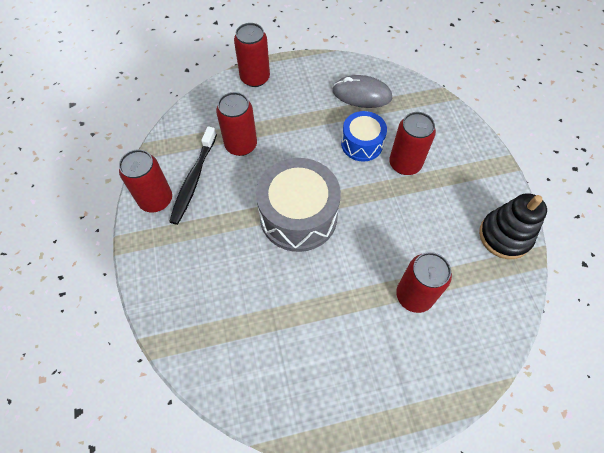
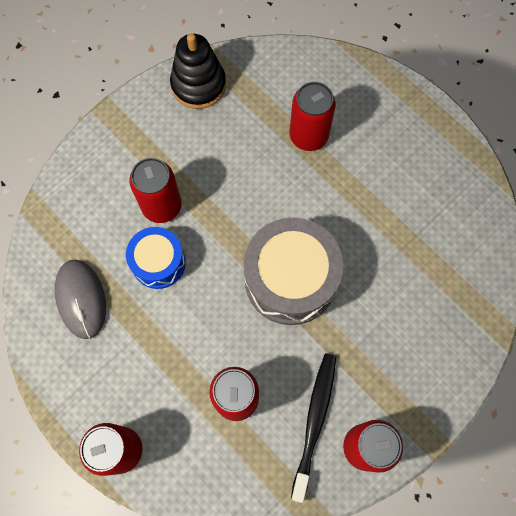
camera: 120 degrees left, 10 degrees up
(194, 180) = (314, 421): black toothbrush -> black toothbrush turned 60 degrees counterclockwise

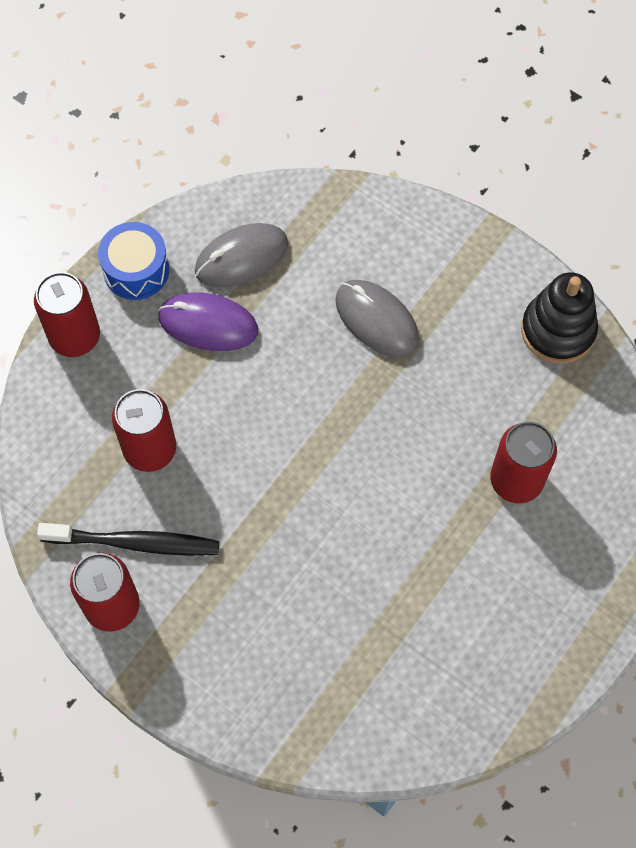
camera: 80 degrees right, 5 degrees down
(135, 335) = (208, 324): none -> purple mouse
(158, 262) = (302, 331): blue drum -> blue drum (136, 270)
(161, 206) = (376, 320): red can -> grey mouse
(290, 279) = (308, 488): grey drum -> none

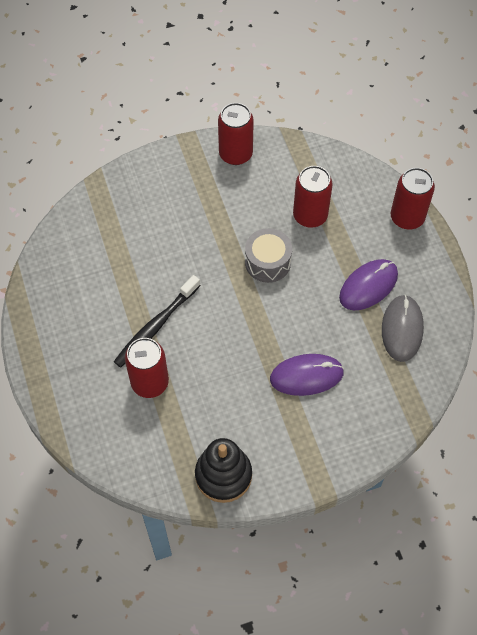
camera: 125 degrees right, 5 degrees down
(134, 543) = (262, 181): black toothbrush -> black toothbrush (156, 326)
(136, 270) = (431, 270): blue drum -> none
(256, 455) = (268, 262): none -> grey drum
(376, 320) = (306, 376): grey mouse -> purple mouse

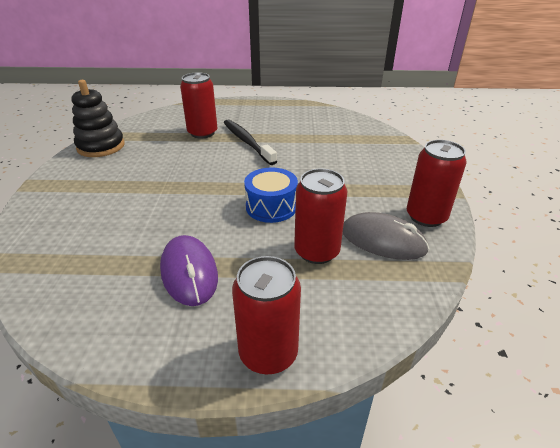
camera: 110 degrees right, 25 degrees down
(268, 262) = (271, 207): grey drum -> blue drum
(306, 376) = (132, 200): purple mouse -> none
(402, 329) = (110, 284): grey mouse -> grey mouse (383, 240)

